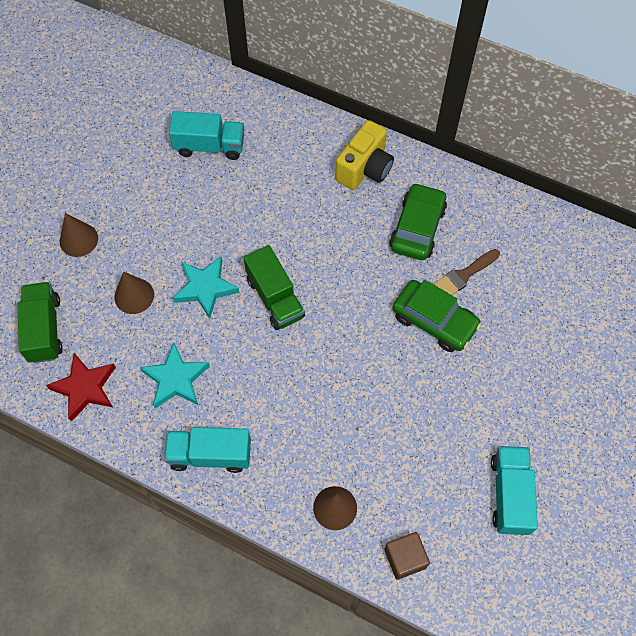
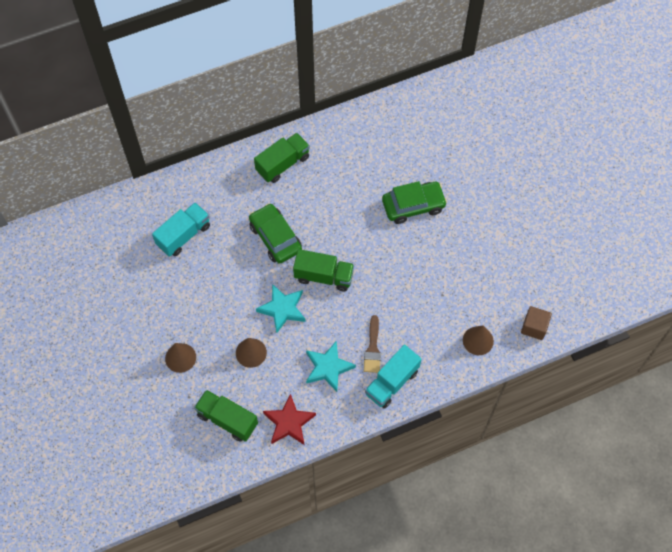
camera: 50 degrees left, 0 degrees up
(365, 169) = (283, 164): yellow camera -> green truck
(417, 228) = (348, 168): green car -> green car (275, 238)
(464, 275) = (399, 168): brown brush -> brown brush (372, 348)
(509, 494) = (542, 249): turquoise truck -> none

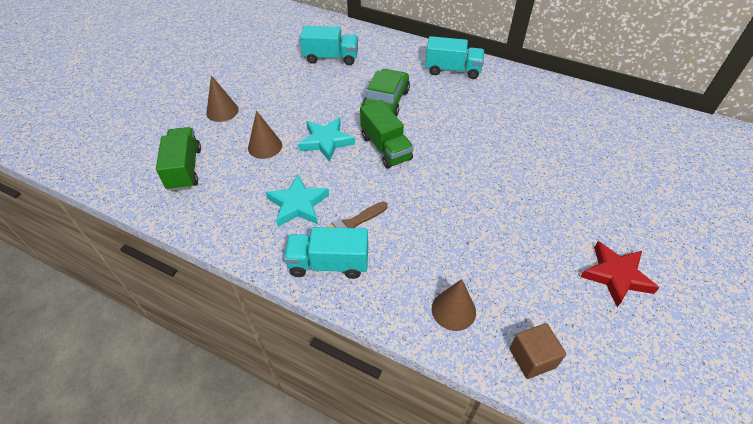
camera: 50 degrees right, 15 degrees down
(283, 164) = (452, 70): green truck -> turquoise truck
(289, 422) = (214, 211): red star -> red star (616, 276)
(413, 206) = (525, 163): green car -> none

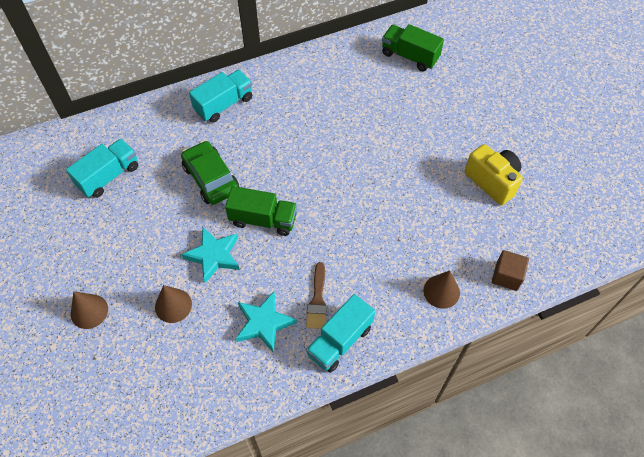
camera: 50 degrees left, 10 degrees up
(184, 169) = (138, 386): green truck -> green truck (410, 56)
(616, 276) = (492, 181): red star -> yellow camera

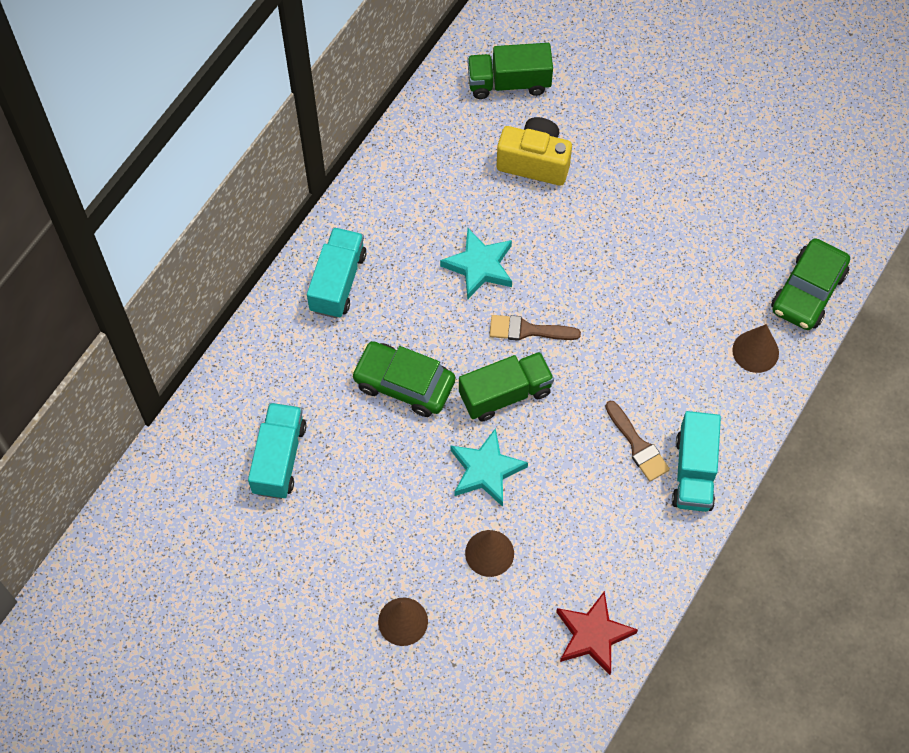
camera: 35 degrees left, 5 degrees up
(190, 400) = (593, 635): none -> red star
(264, 323) = (602, 506): turquoise star -> turquoise star (479, 266)
(307, 192) = (528, 330): none -> brown brush
(492, 181) = (717, 190): yellow camera -> yellow camera (534, 162)
(506, 276) = (808, 291): brown cube -> green car

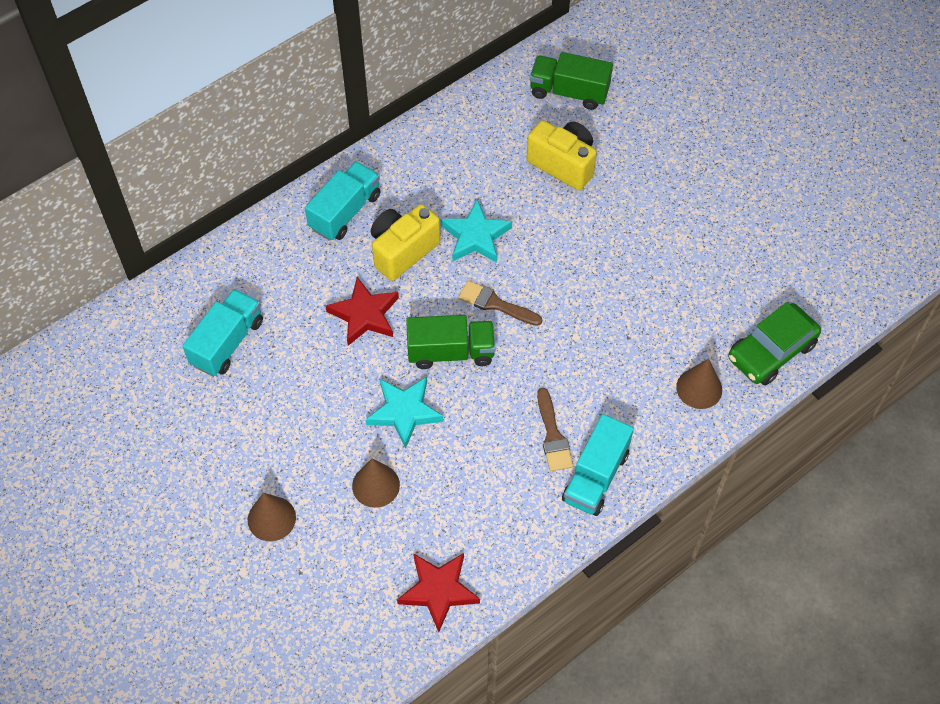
camera: 20 degrees right, 5 degrees down
(404, 384) = (364, 315): green car -> red star
(413, 305) = (402, 251): none -> yellow camera

